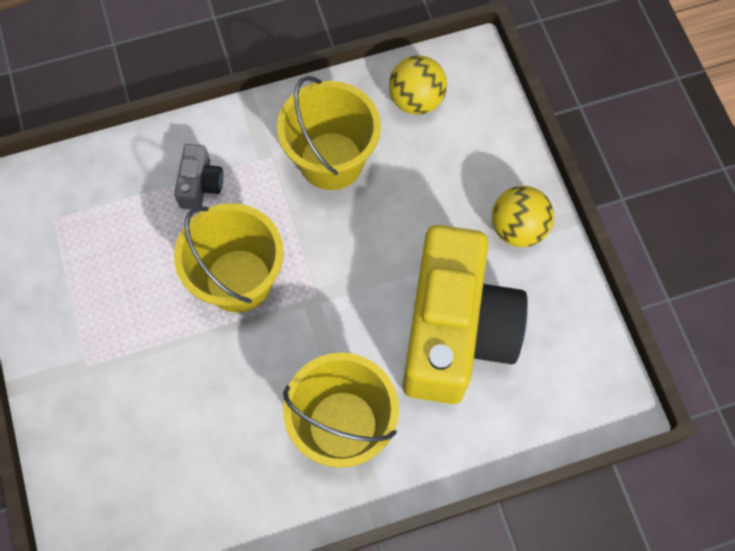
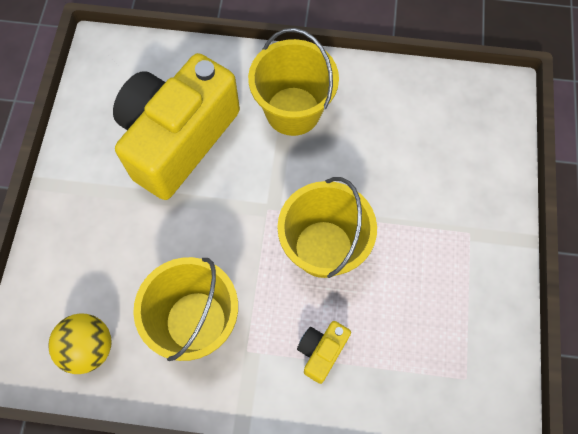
camera: 155 degrees left, 0 degrees up
(200, 185) = (321, 351): grey camera -> yellow camera
(518, 228) = (82, 193): yellow ball -> none

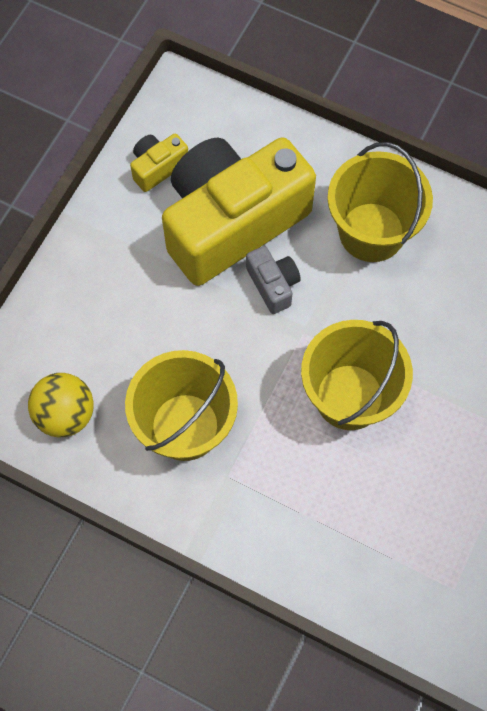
camera: 20 degrees right, 0 degrees up
(229, 178) = (273, 284): none -> grey camera
(321, 351) = (307, 505): yellow camera -> yellow camera (158, 167)

